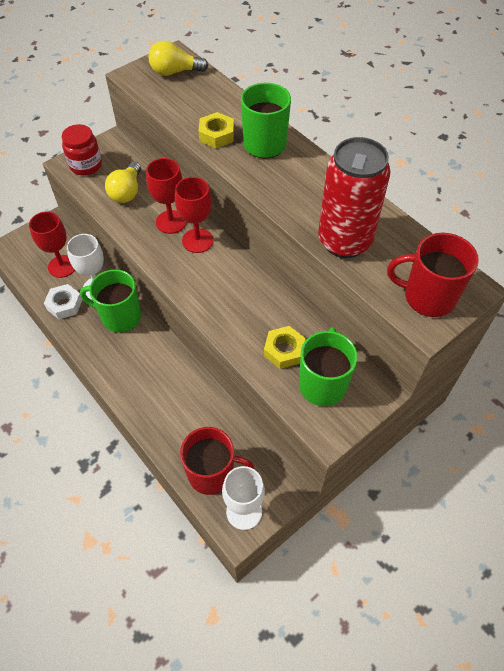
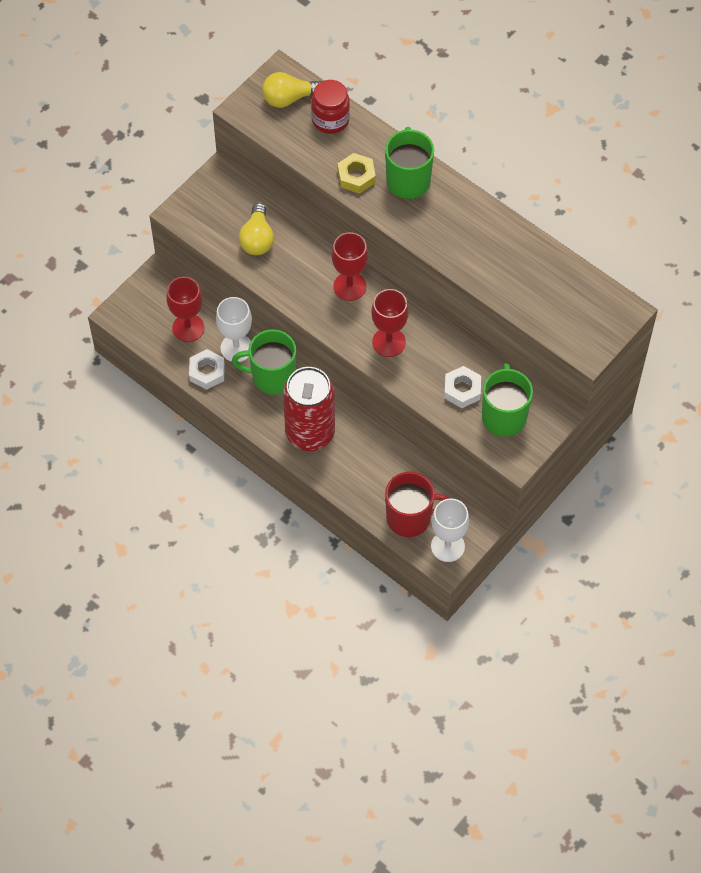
camera: 10 degrees left, 5 degrees up
(86, 165) = (200, 212): red jar -> red jar (330, 120)
(171, 222) = (316, 268): red goblet -> red goblet (389, 342)
(284, 350) = (462, 390): yellow nut -> white nut
(344, 241) = (505, 281): red can -> red can (310, 433)
(427, 297) = (586, 325): red mug -> none

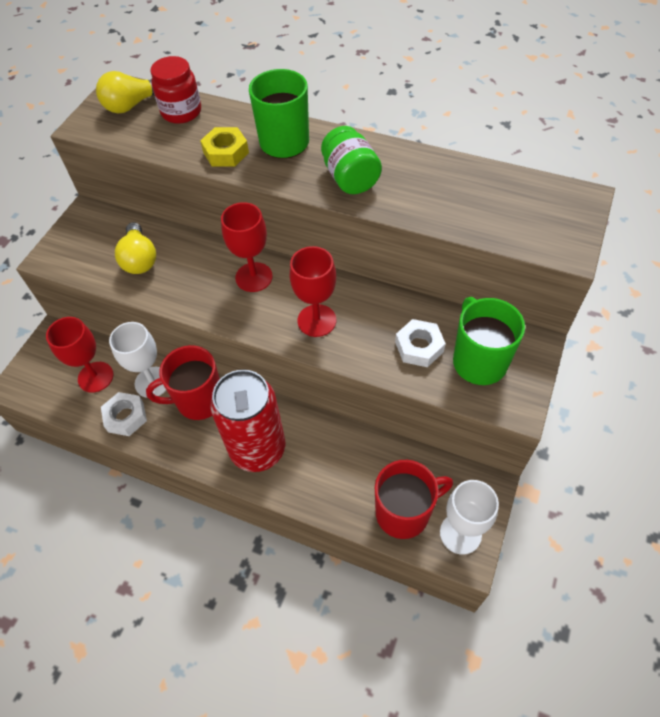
camera: 15 degrees left, 5 degrees down
(272, 376) = (198, 400): green mug -> red mug
(449, 235) = (350, 178): none -> green jar

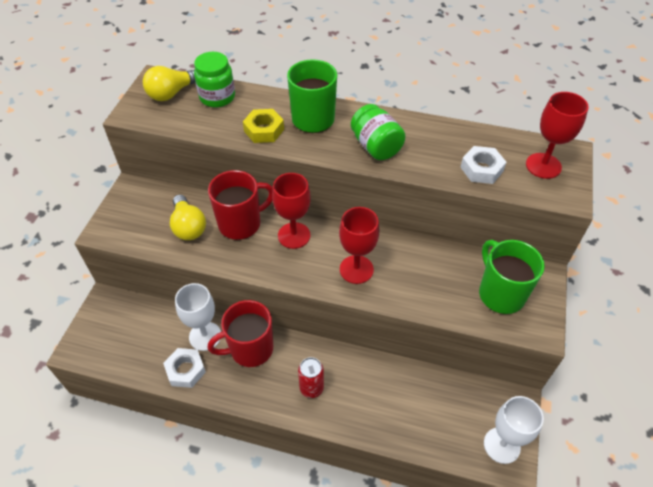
camera: 10 degrees left, 5 degrees down
(95, 377) = (151, 336): red goblet -> red goblet (543, 166)
(181, 112) = (217, 97): red jar -> green jar
(258, 449) = (311, 388): red can -> red can, size x0.47
(404, 512) = (450, 432): red mug -> red mug (241, 223)
(419, 347) = (448, 285): white nut -> white nut (481, 169)

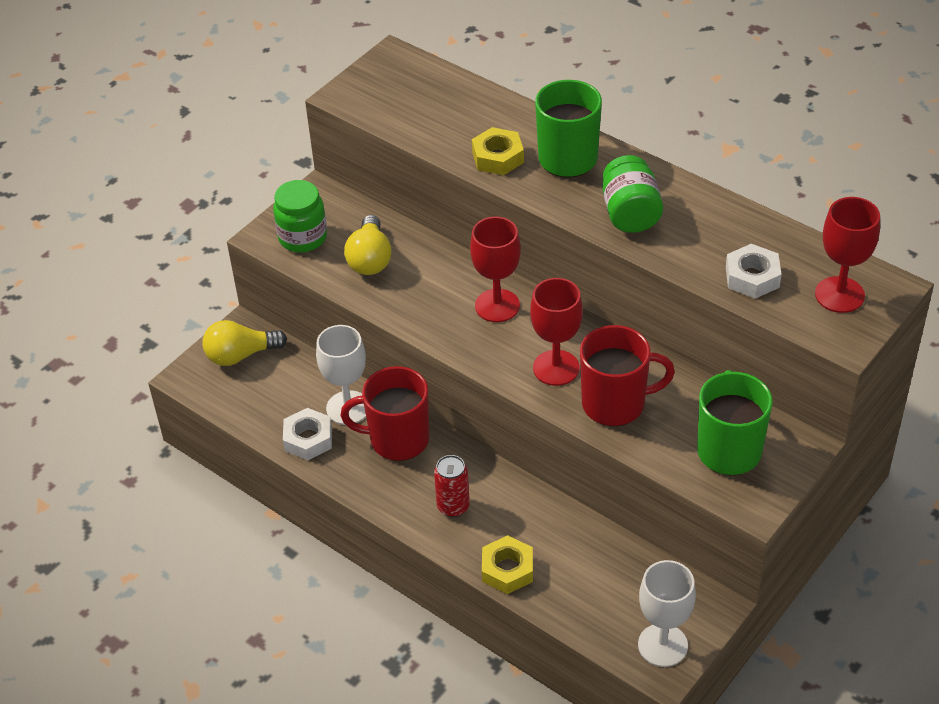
camera: 25 degrees right, 5 degrees down
(172, 93) = (404, 81): yellow light bulb -> yellow light bulb (240, 355)
(217, 97) = (459, 100): green jar -> green jar (303, 237)
(241, 223) = (437, 273): red mug -> red mug (615, 404)
(371, 425) = (507, 569): none -> yellow nut

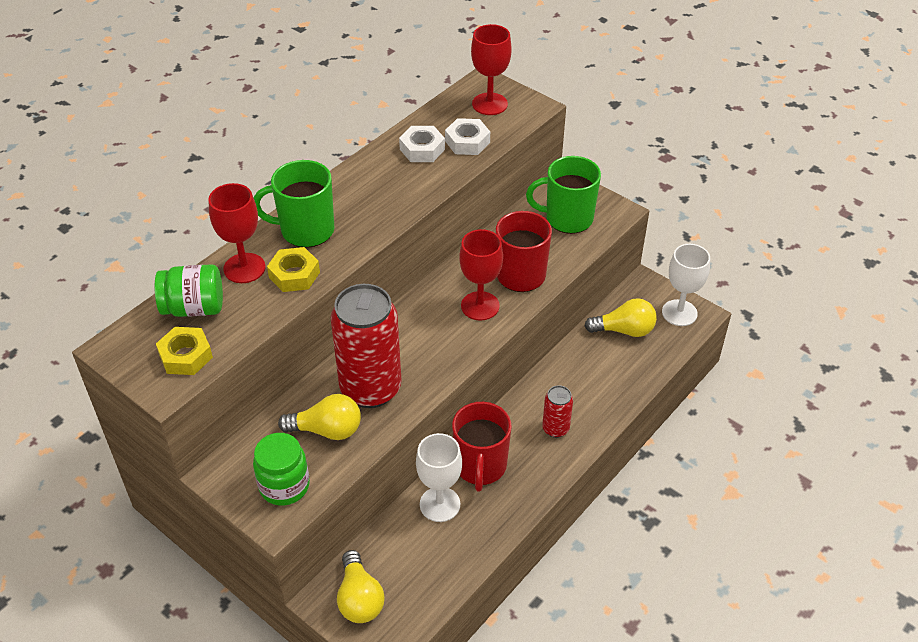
camera: 90 degrees left, 0 degrees up
(308, 439) = (475, 535): white nut -> white nut (422, 149)
(425, 286) = (370, 389): none -> red can
(497, 306) = (403, 339): red goblet -> red goblet (244, 268)
(507, 569) = (618, 396): yellow nut -> yellow nut (186, 356)
(621, 580) = (624, 330): none -> yellow light bulb
(630, 214) = (385, 198): green jar -> green jar (194, 308)

